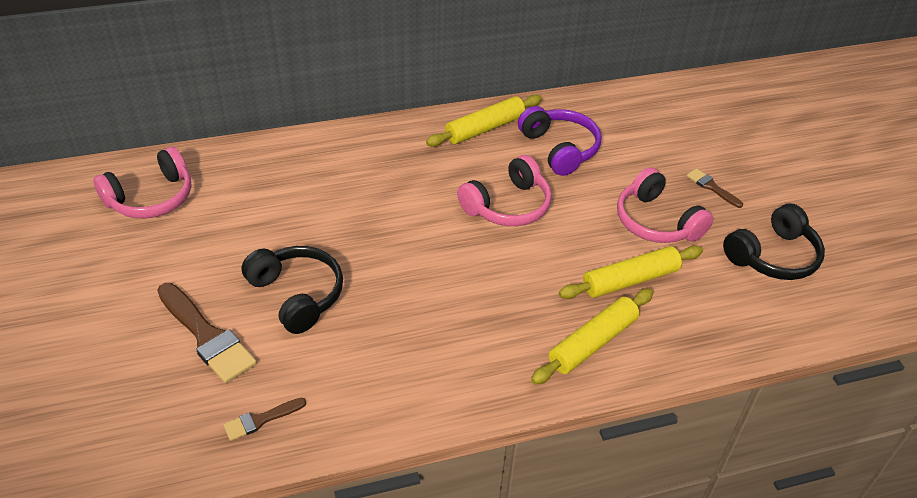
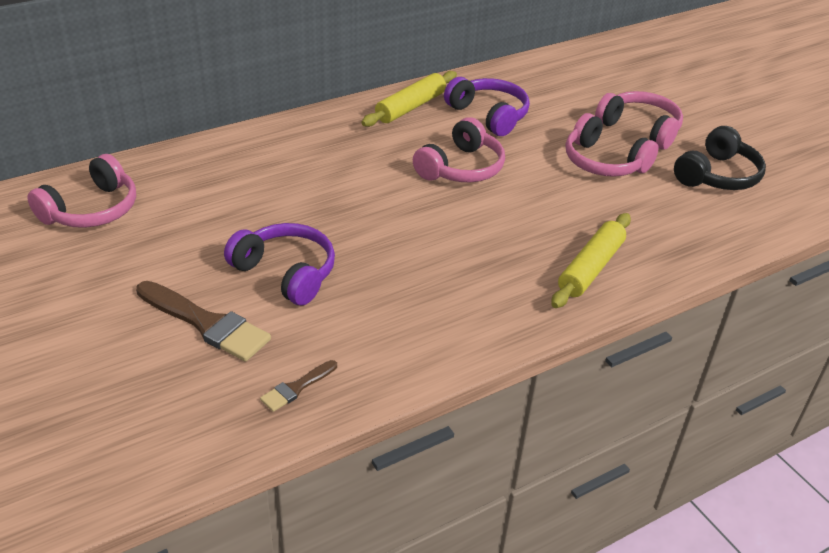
camera: 15 degrees left, 5 degrees down
(297, 295) = (286, 273): black headphones -> purple headphones
(630, 280) = (601, 212): yellow rolling pin -> none
(712, 187) = (640, 129): brown brush -> pink headphones

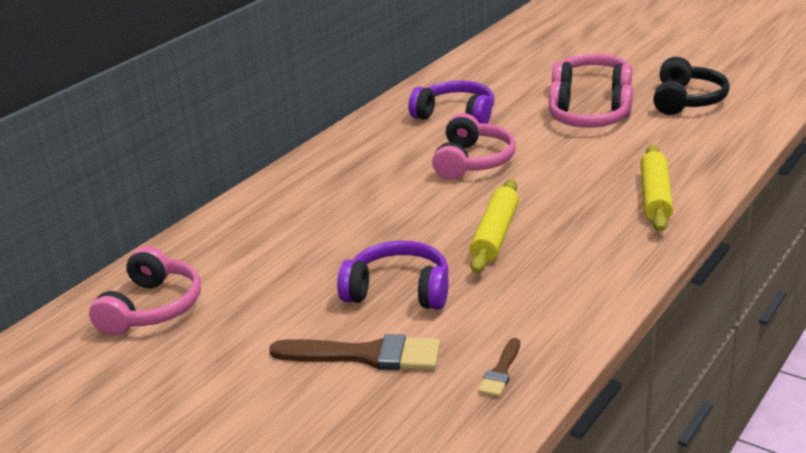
camera: 20 degrees left, 10 degrees down
(410, 107) = (380, 130): yellow rolling pin -> yellow rolling pin (495, 235)

